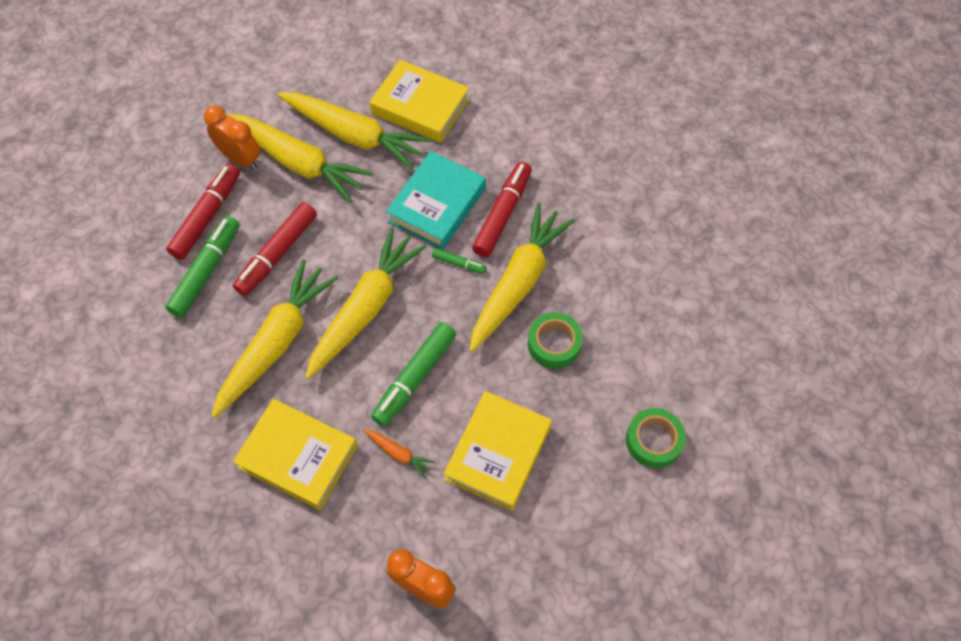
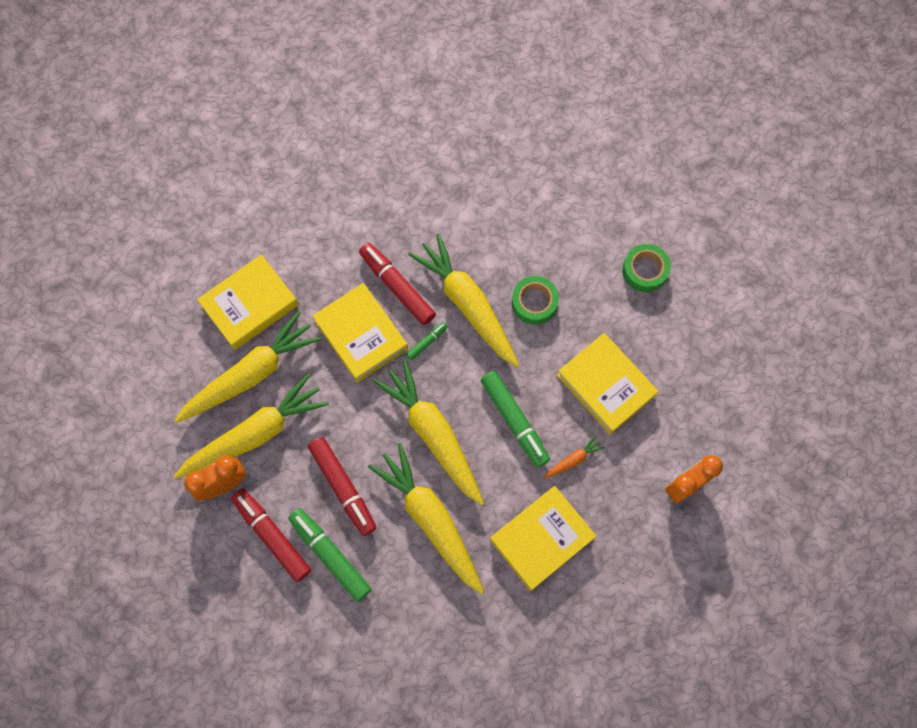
camera: 65 degrees left, 10 degrees up
(437, 205) = (361, 335): turquoise book -> yellow book

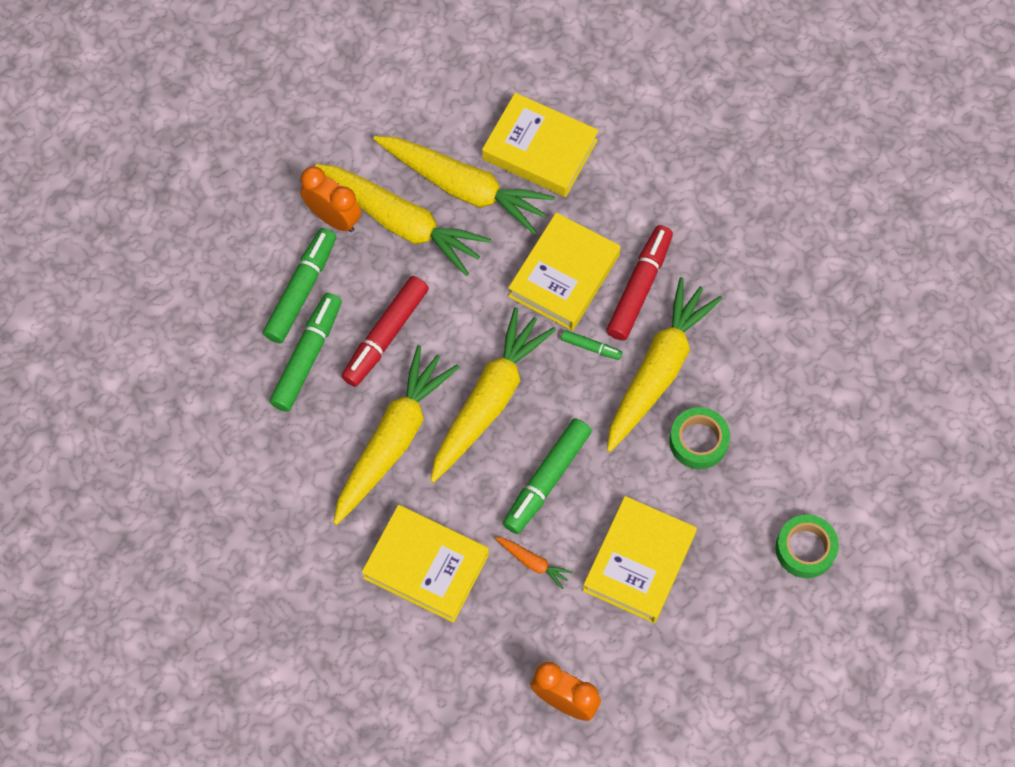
camera: 65 degrees right, 5 degrees down
(272, 535) = (301, 290): red marker -> green marker

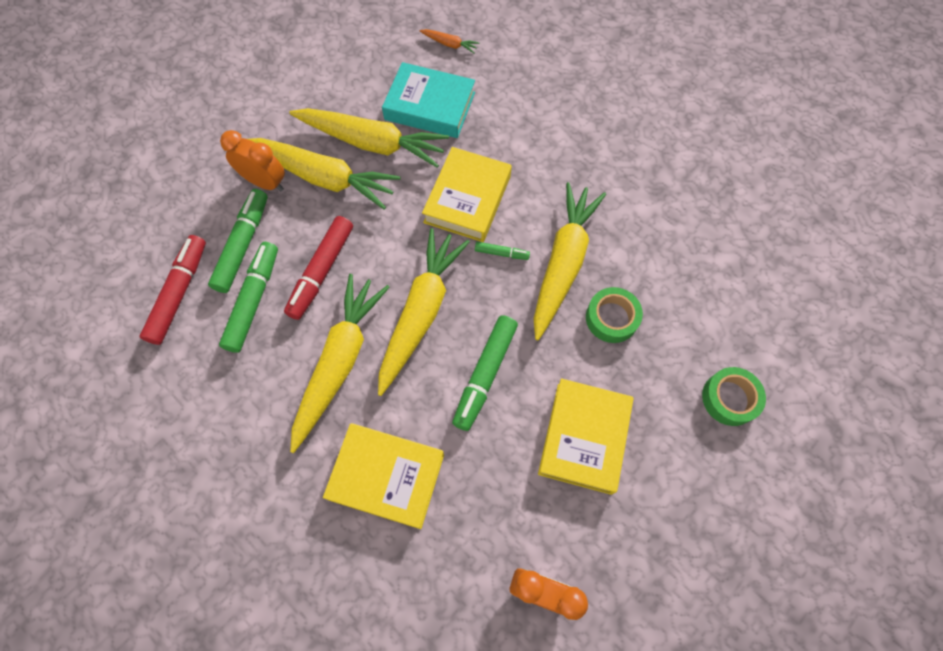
camera: 10 degrees left, 0 degrees up
(532, 562) = (486, 455): orange carrot -> orange carrot (449, 44)
(540, 150) = (430, 106): yellow book -> turquoise book
(639, 287) = (532, 198): red marker -> red marker (179, 293)

